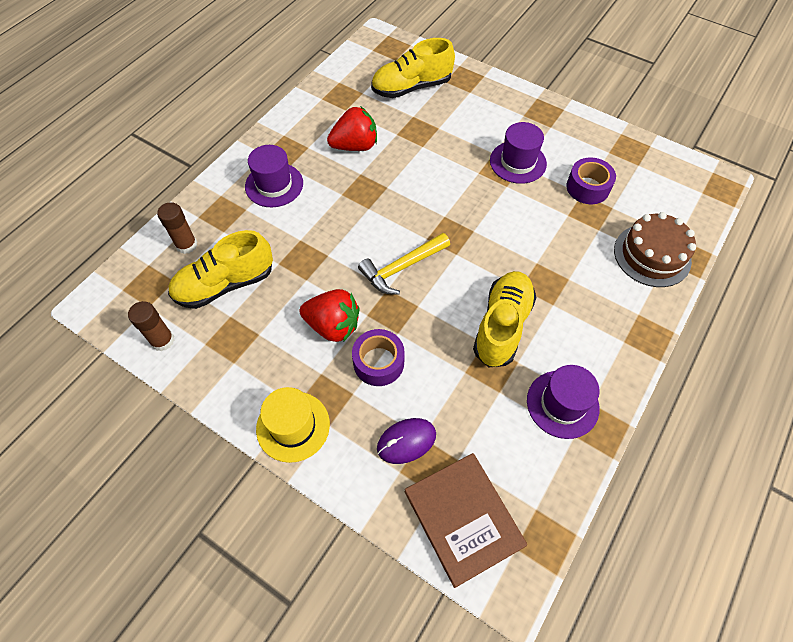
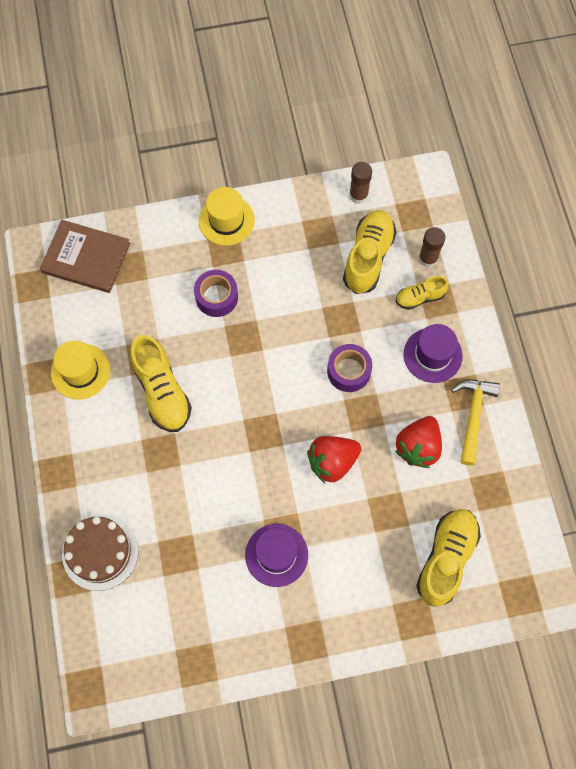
camera: 135 degrees right, 10 degrees up
(230, 225) = (420, 297): none -> yellow shoe
(333, 326) = (269, 294): red strawberry -> red strawberry (332, 462)
(402, 268) = (269, 374): yellow hammer -> yellow hammer (473, 416)
(406, 441) = (154, 268): purple mouse -> none
(562, 404) = (80, 371): purple hat -> yellow hat
(587, 187) = (198, 580): purple tape -> purple tape (349, 371)

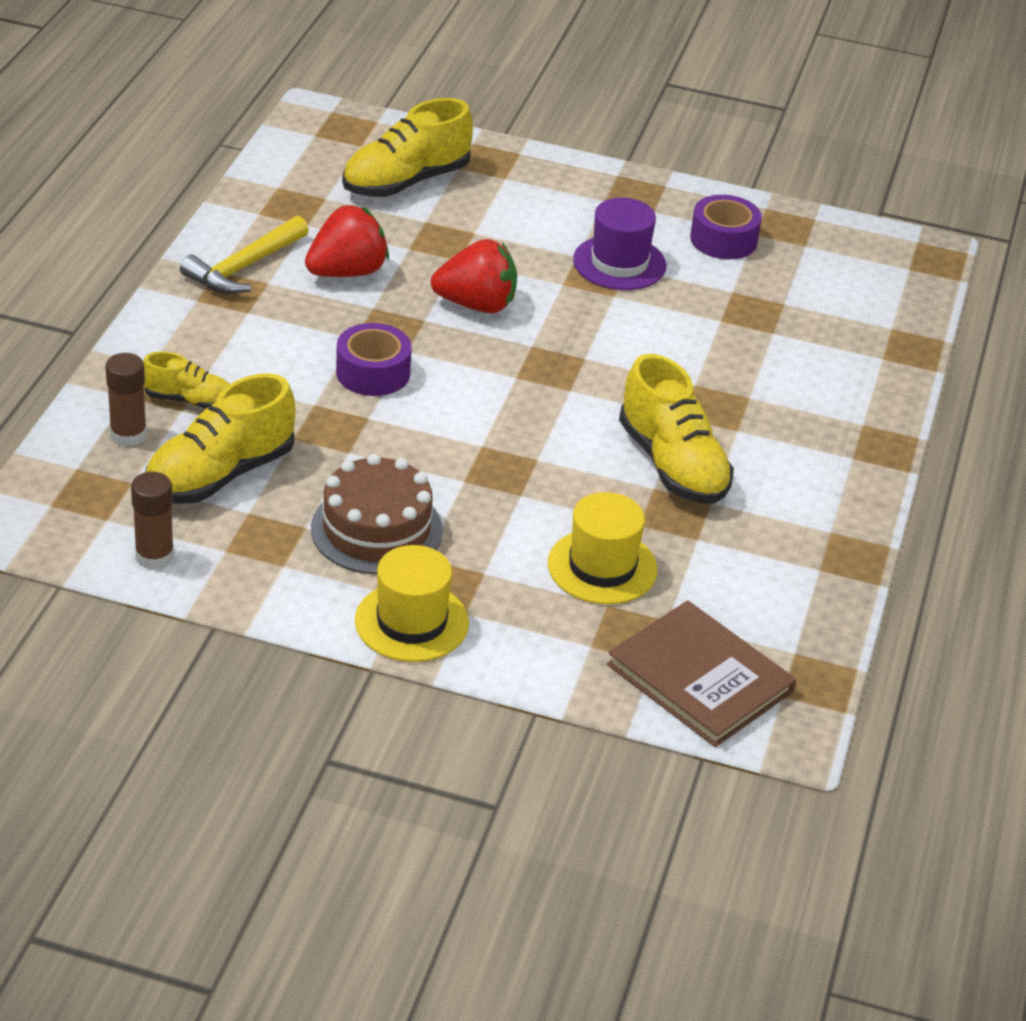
camera: 155 degrees left, 30 degrees down
(80, 371) = (791, 538): yellow hat -> yellow hat (602, 567)
(100, 552) = (860, 353): brown cake -> brown cake (376, 529)
(162, 391) = (672, 464): yellow shoe -> yellow shoe turned 150 degrees clockwise
(216, 297) = (507, 532): purple tape -> purple tape (723, 239)
(432, 355) = (235, 339): purple hat -> none

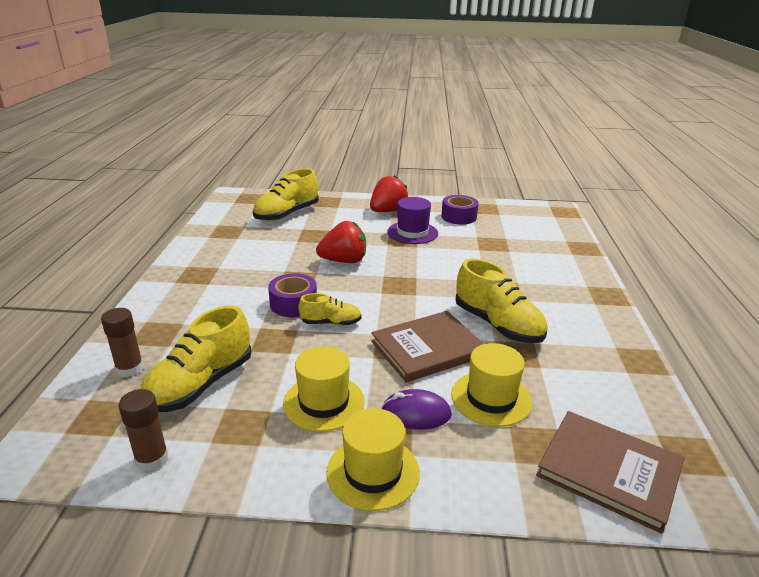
camera: 10 degrees left, 10 degrees down
(189, 400) = (173, 339): yellow shoe -> yellow shoe (331, 323)
(244, 267) = (203, 262): yellow hammer -> none
(347, 272) = (265, 256): red strawberry -> red strawberry (388, 211)
(376, 529) = (324, 402): brown cake -> yellow hat
(492, 566) = (416, 413): none -> purple mouse
(548, 482) = (428, 348): none -> brown book

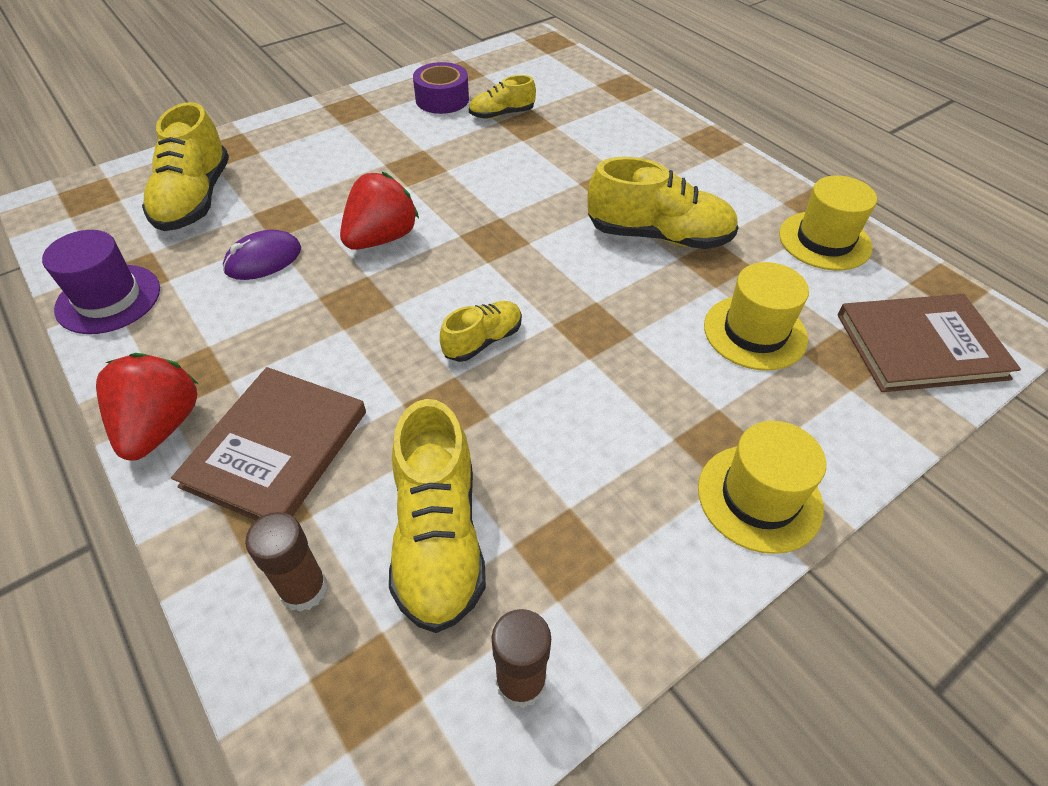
camera: 40 degrees left, 20 degrees up
(293, 304) = (400, 341): purple tape -> none
(324, 402) = (611, 453): yellow hat -> yellow hat (824, 241)
(388, 211) = (340, 129): red strawberry -> red strawberry (161, 426)
(412, 232) = (415, 150): purple hat -> purple hat (108, 299)
(416, 413) = (714, 399): purple mouse -> purple mouse (263, 259)
(428, 348) = (629, 310): brown book -> brown book (276, 448)
(483, 234) = (502, 114): none -> yellow shoe

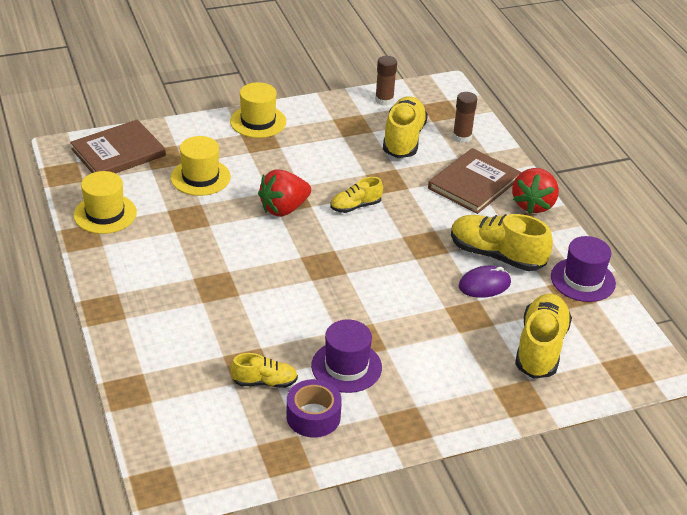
camera: 165 degrees left, 10 degrees down
(382, 238) = (401, 282): red strawberry -> red strawberry (284, 209)
(424, 140) = (346, 366): none -> purple hat
(658, 236) = (211, 241): yellow shoe -> yellow shoe (496, 255)
(920, 346) = (118, 152): brown book -> brown book turned 45 degrees counterclockwise

